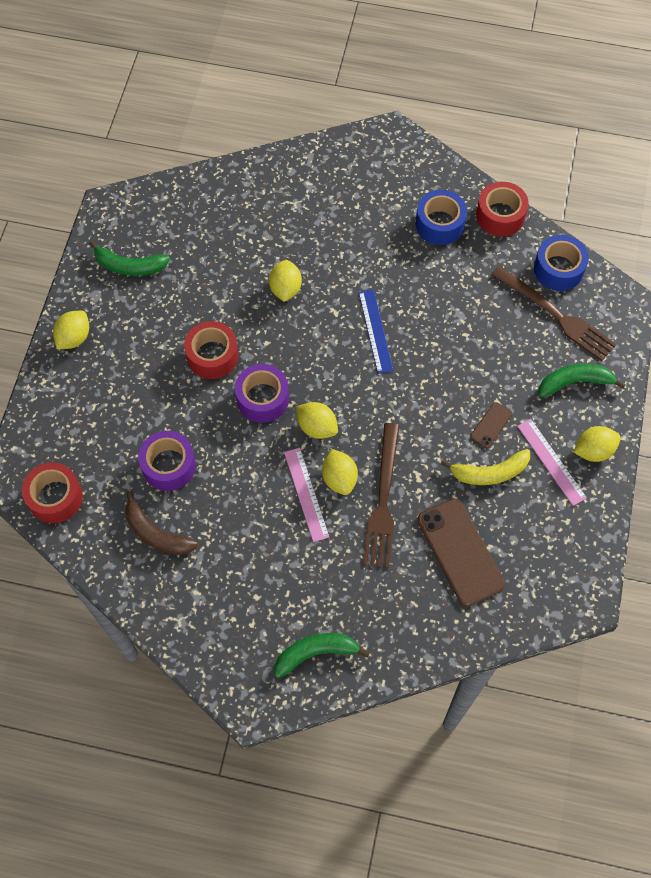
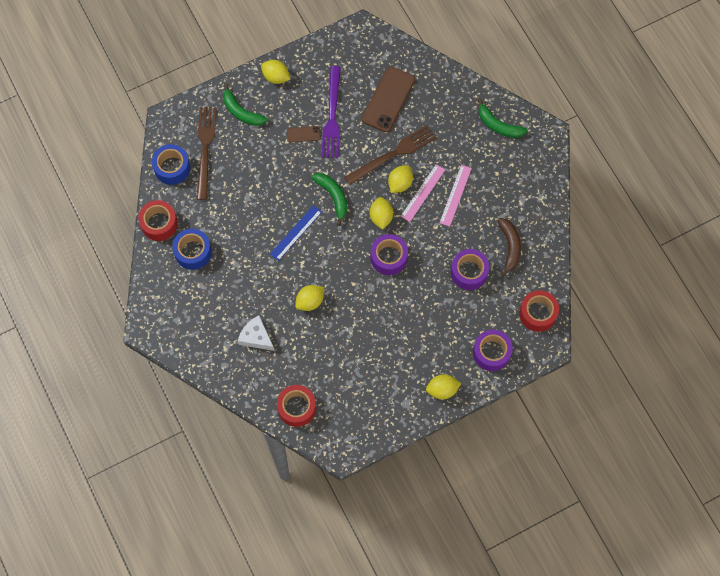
camera: 130 degrees left, 5 degrees up
(62, 415) = (491, 352): none -> purple tape
(129, 266) = (370, 401): green banana -> green banana (333, 197)
(212, 356) = (386, 305): red tape -> red tape (297, 408)
(294, 216) = (256, 337): none -> white cheese
(489, 472) = (332, 116): yellow banana -> purple fork
(551, 461) = (300, 92): pink ruler -> pink ruler (455, 195)

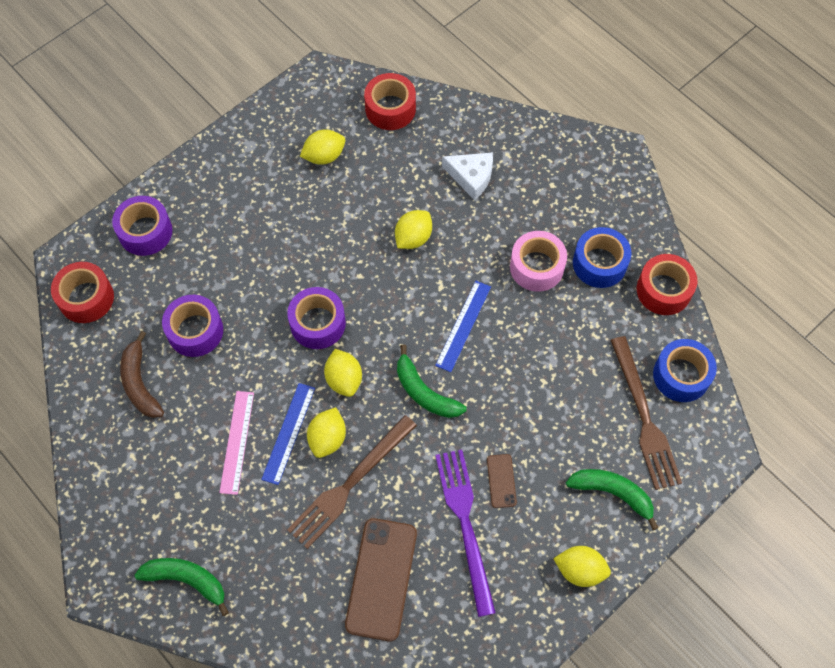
camera: 165 degrees right, 5 degrees down
(235, 260) = (536, 267): none -> pink tape
(303, 134) = (501, 481): brown phone -> brown phone turned 75 degrees counterclockwise
(423, 193) = (288, 433): pink ruler -> blue ruler
(442, 390) = (205, 171): yellow lemon -> yellow lemon (324, 156)

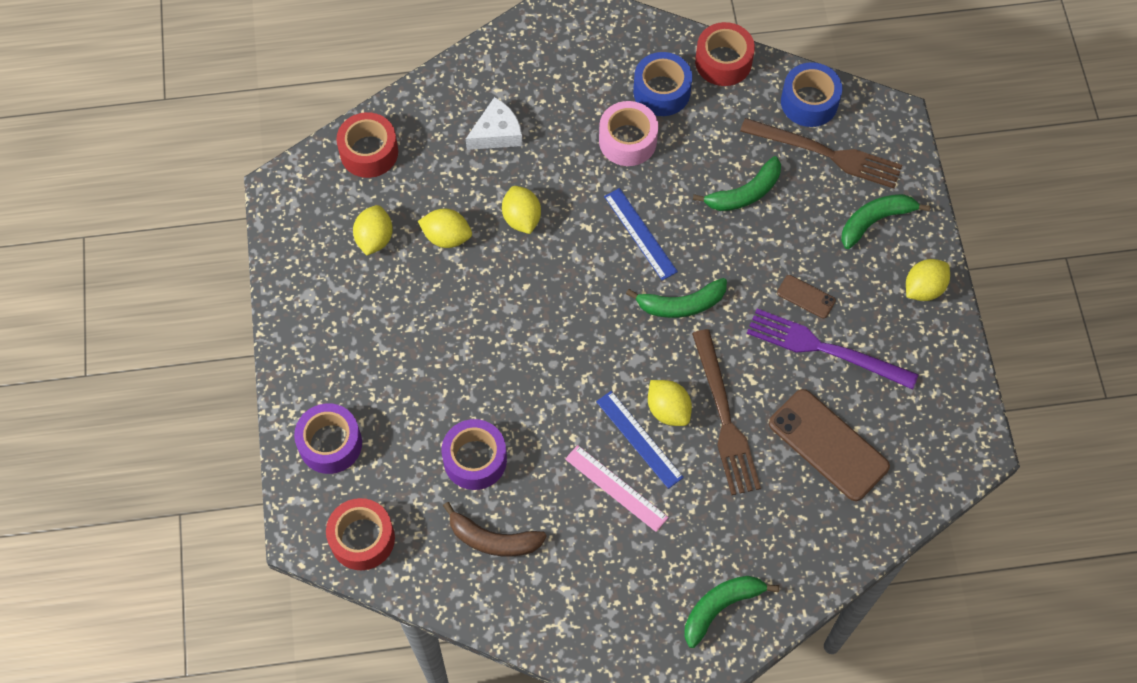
camera: 55 degrees left, 0 degrees up
(317, 323) = (548, 350): purple tape -> none
(344, 379) = (620, 362): yellow lemon -> yellow lemon (447, 237)
(558, 378) = (744, 193): none -> green banana

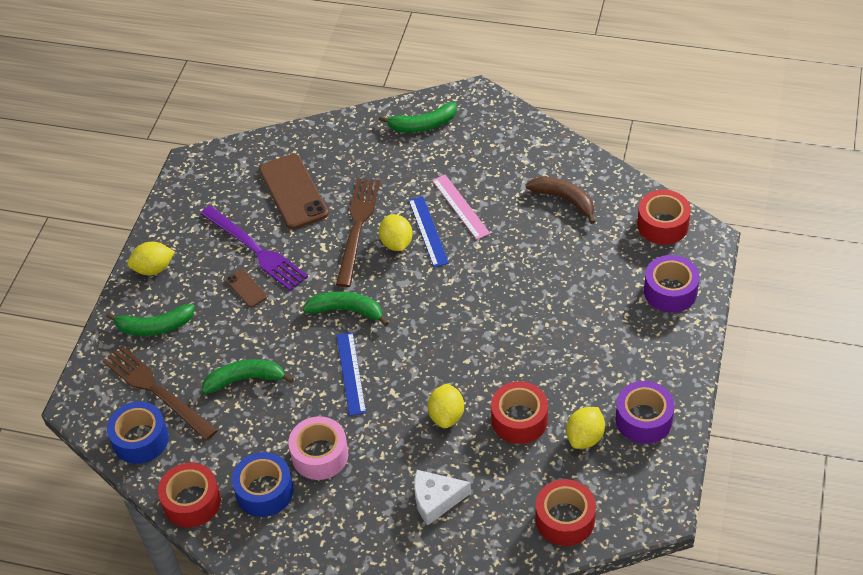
camera: 155 degrees left, 15 degrees down
(447, 237) = (519, 420): yellow lemon -> red tape
(475, 459) = (558, 251): purple tape -> purple tape (643, 419)

